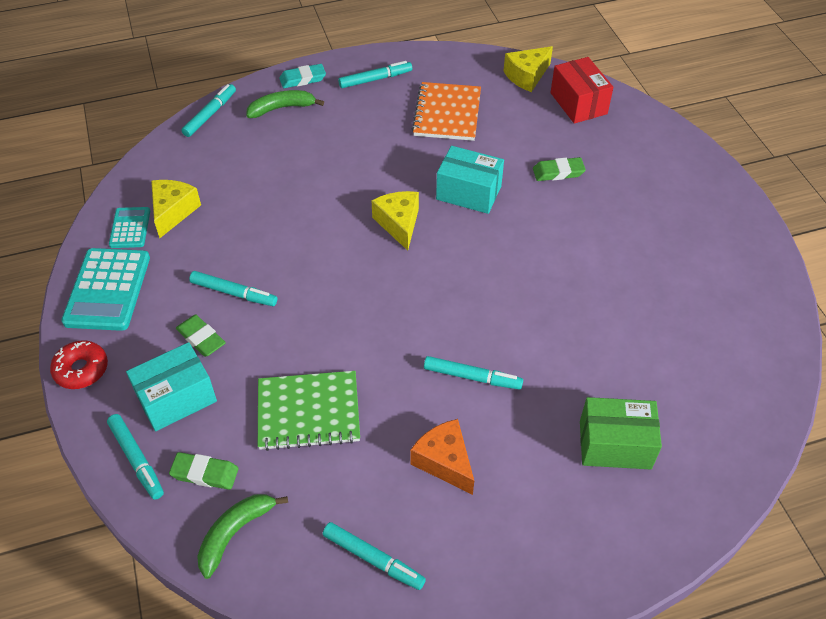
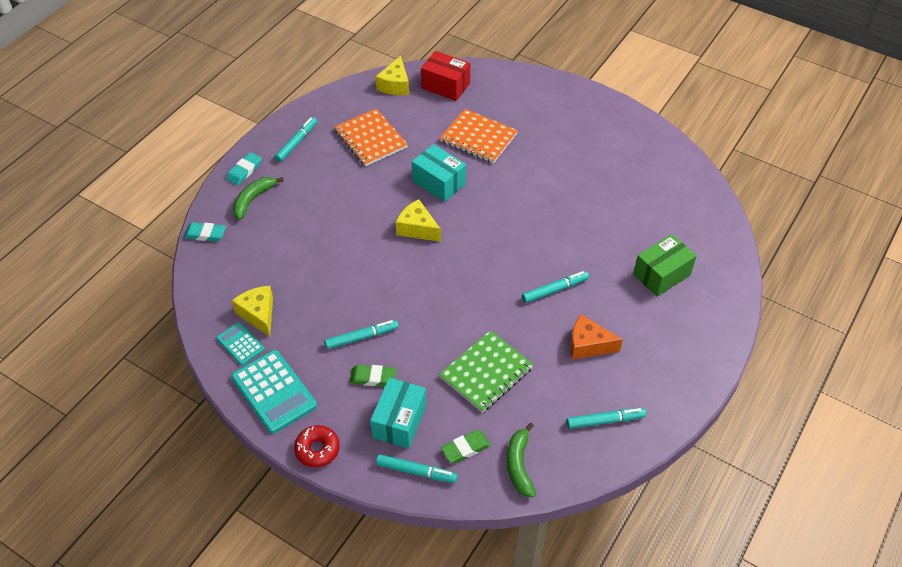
camera: 40 degrees left, 0 degrees up
(210, 114) = (205, 234): turquoise marker -> turquoise eraser
(468, 193) = (439, 183): turquoise box -> turquoise box turned 60 degrees clockwise
(558, 172) = (478, 138): green eraser -> orange notebook

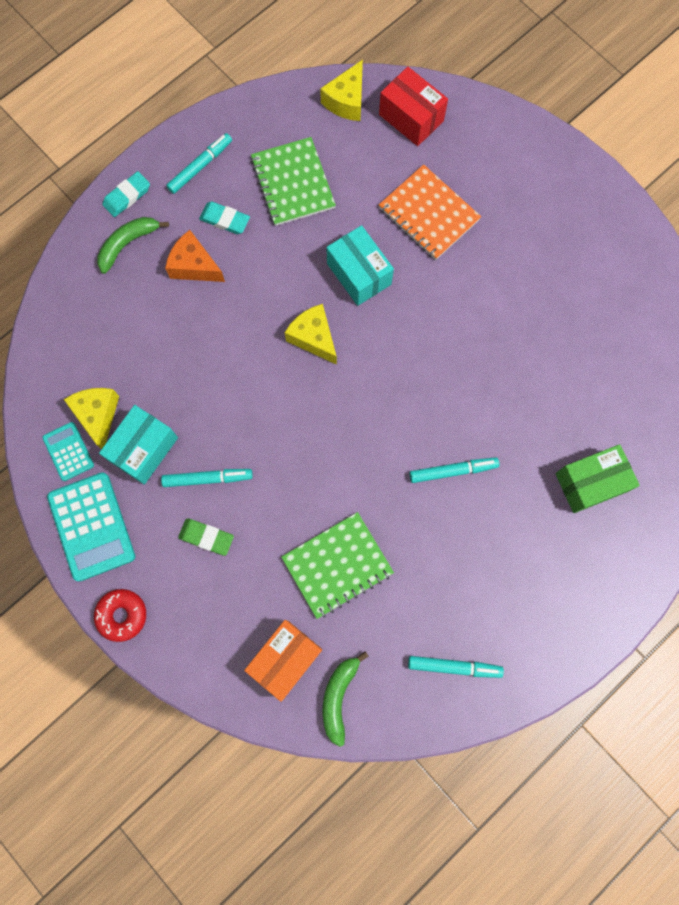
camera: 15 degrees right, 25 degrees up
(205, 234) = (61, 282): turquoise eraser -> turquoise eraser (225, 220)
(370, 139) = (292, 183): orange notebook -> green notebook
(399, 421) = (221, 604): turquoise box -> turquoise box (144, 449)
(416, 471) = (223, 673): turquoise marker -> none
(465, 448) = (285, 659): green eraser -> orange box
(588, 345) = (467, 559): orange cheese -> orange cheese (194, 266)

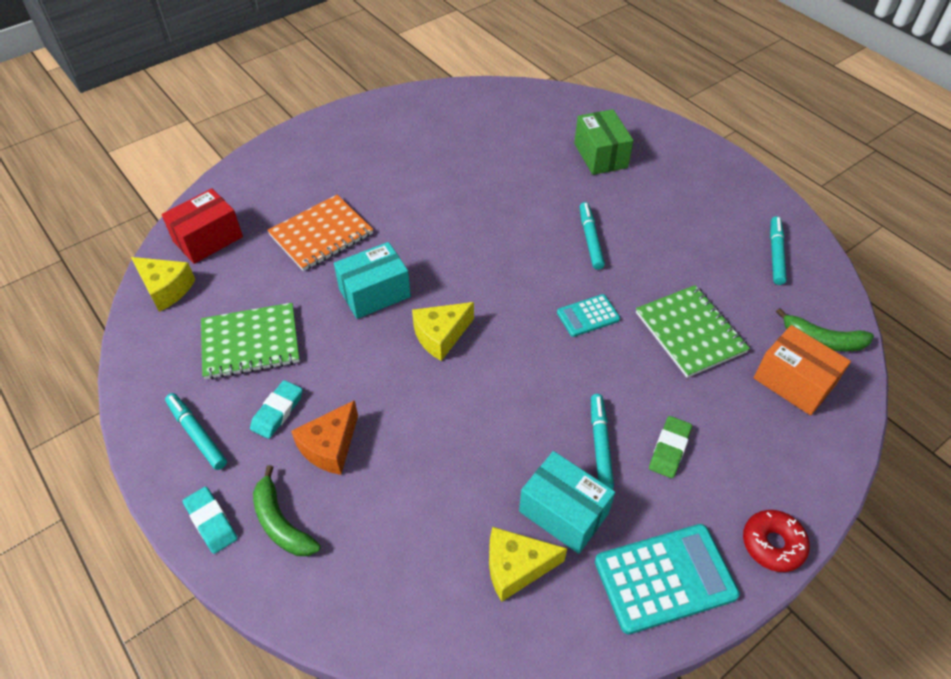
camera: 85 degrees left, 25 degrees down
(68, 451) = (564, 606): turquoise calculator -> turquoise calculator (588, 316)

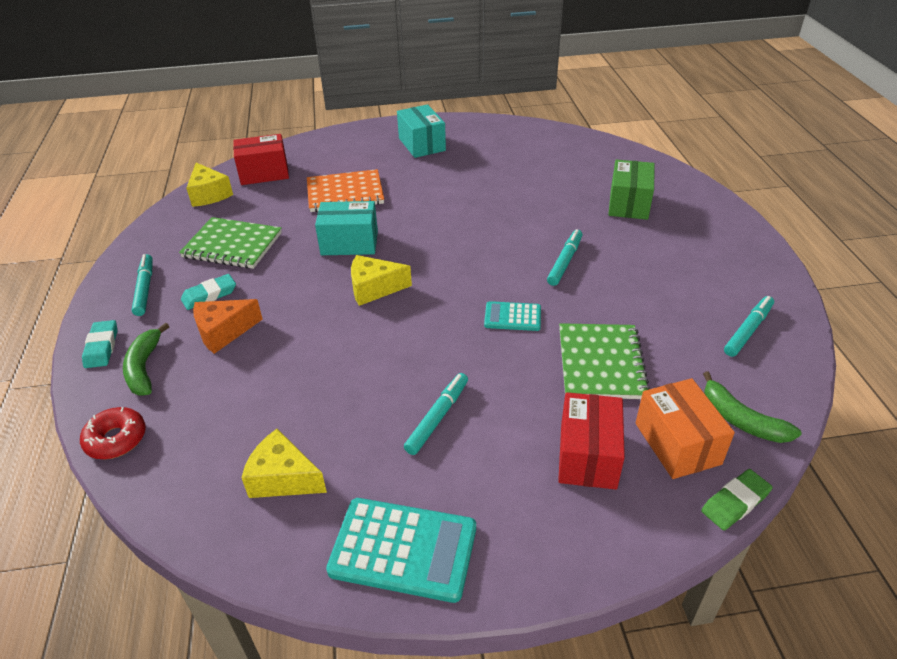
camera: 30 degrees right, 10 degrees down
(563, 512) = (359, 455): turquoise box -> turquoise box (422, 144)
(669, 449) = (499, 447): green eraser -> green eraser (735, 502)
(739, 424) = (588, 455): none -> red box
(772, 544) = (535, 573): red donut -> red donut (116, 439)

